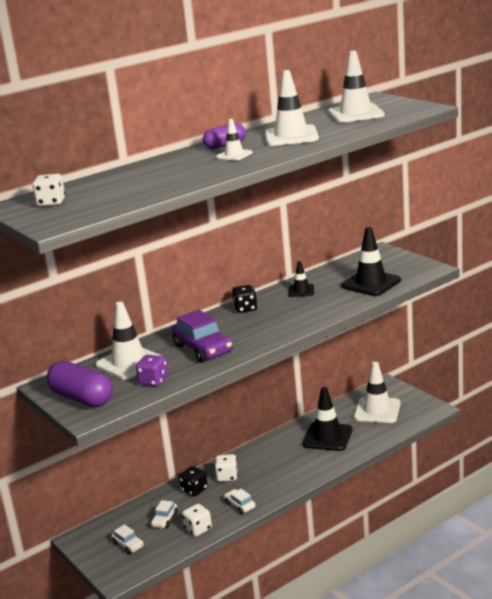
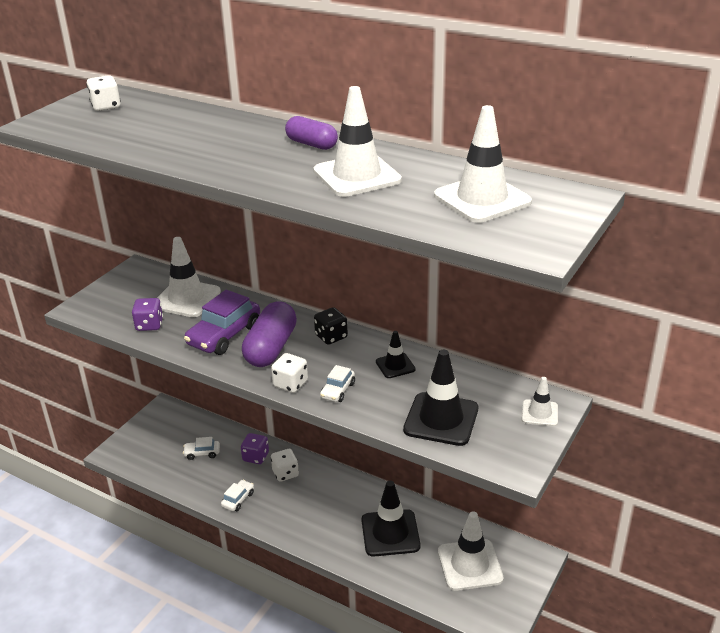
camera: 65 degrees right, 10 degrees up
(81, 398) = (112, 294): purple capsule -> purple capsule (271, 348)
(128, 545) = (160, 442): white car -> white car (338, 390)
(194, 490) = (256, 457): black dice -> purple dice
(198, 529) = (192, 481): white dice -> white dice (290, 384)
(234, 155) = (270, 158): white traffic cone -> white traffic cone (539, 413)

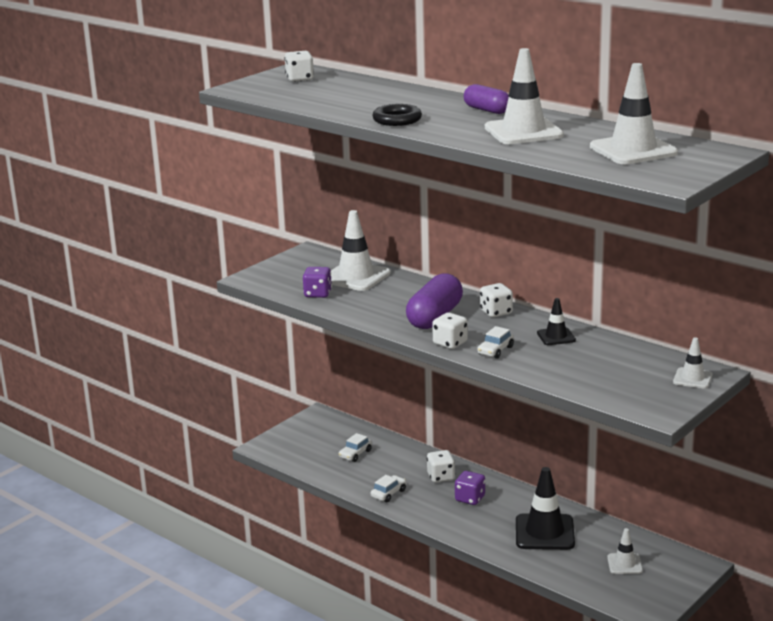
camera: 10 degrees right, 10 degrees down
(202, 453) = (355, 454): white car -> white car turned 60 degrees counterclockwise
(216, 164) = (397, 120): none -> black ring
(224, 335) = (390, 305): purple car -> none
(256, 457) = (411, 461): purple dice -> purple dice (470, 498)
(331, 337) = (496, 312): black dice -> white dice
(441, 419) = (593, 376): black traffic cone -> none
(470, 565) = (624, 564): white traffic cone -> white traffic cone, size x0.54

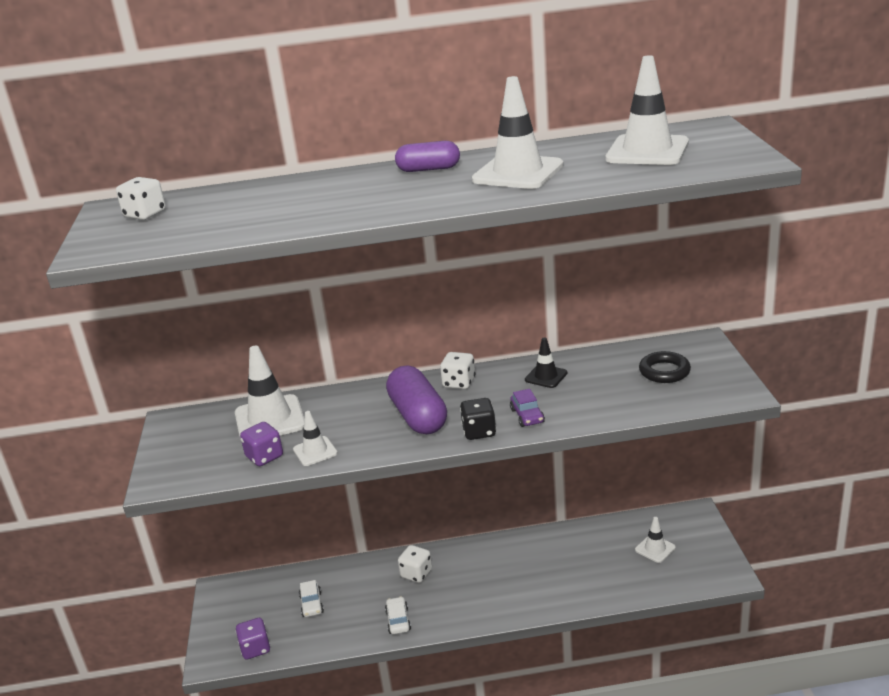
camera: 45 degrees left, 5 degrees up
(397, 120) = (371, 209): black ring -> black ring (664, 371)
(450, 343) = (479, 432): white dice -> black dice
(470, 498) = (469, 576): purple dice -> purple dice (255, 648)
(495, 350) = (527, 416): white car -> purple car
(544, 532) = (566, 564): black traffic cone -> none
(692, 378) = (701, 353): white traffic cone -> white traffic cone (315, 451)

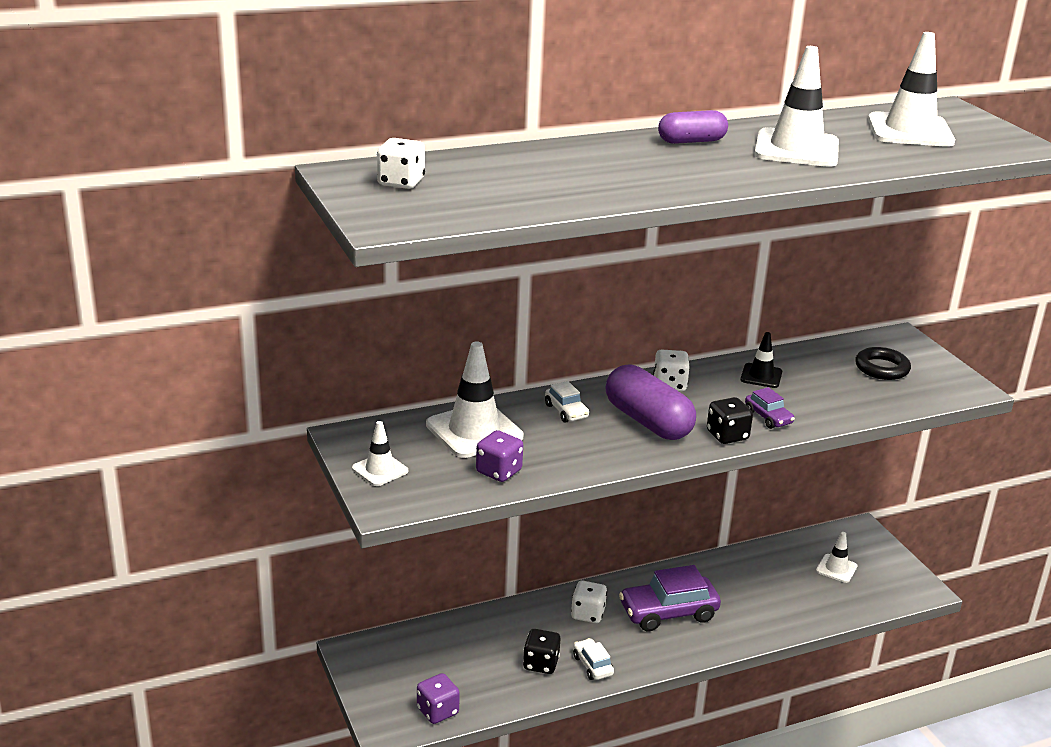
camera: 20 degrees left, 0 degrees up
(312, 604) = (480, 657): white car -> white car (566, 411)
(315, 451) = (555, 463): white traffic cone -> white traffic cone (380, 470)
(357, 615) = (541, 664): none -> black dice
(485, 578) = (668, 613): none -> purple car

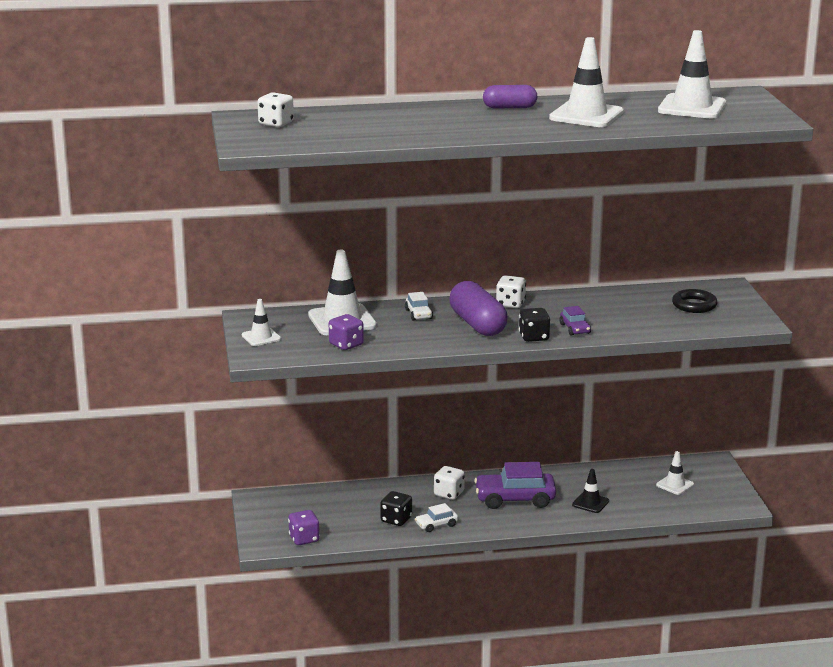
camera: 15 degrees right, 5 degrees down
(592, 665) = (436, 525): white car -> white car turned 105 degrees counterclockwise
(761, 376) = (589, 303): black traffic cone -> black traffic cone (590, 503)

